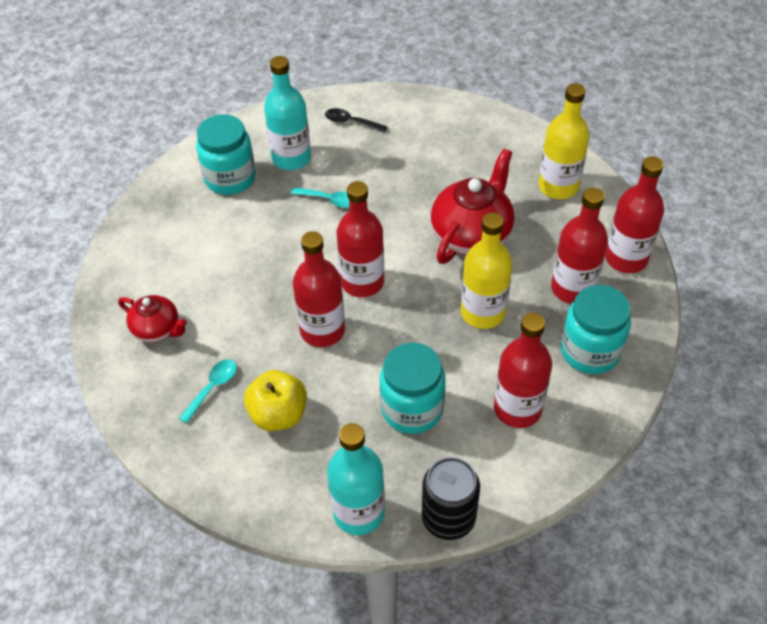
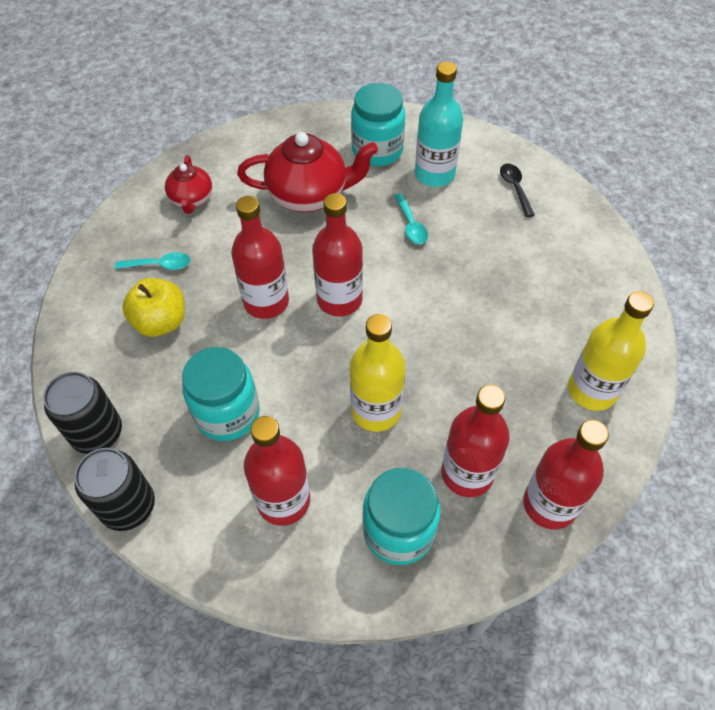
camera: 55 degrees right, 5 degrees up
(358, 512) = (97, 433): turquoise bottle -> black can
(472, 235) = (462, 351): red teapot -> red teapot (309, 195)

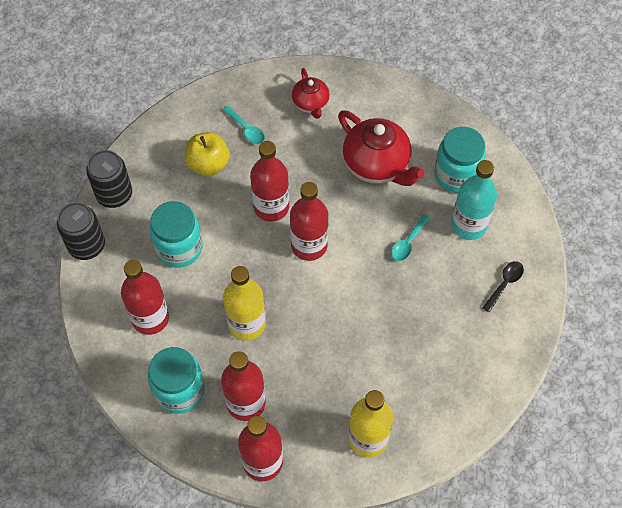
camera: 50 degrees right, 5 degrees up
(192, 199) = (310, 104): red teapot -> red teapot turned 60 degrees counterclockwise

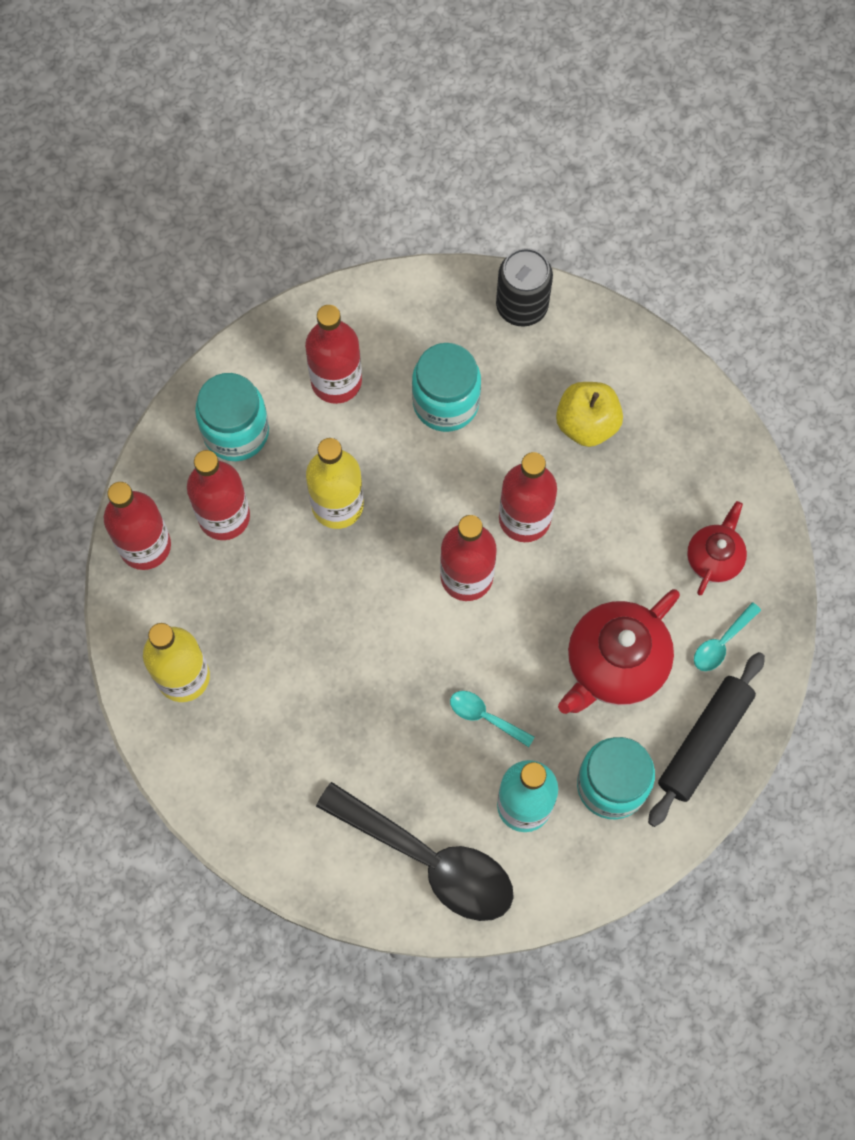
camera: 85 degrees right, 10 degrees up
(87, 246) = (437, 284): black can -> none
(246, 129) = (654, 469): turquoise spoon -> turquoise spoon (721, 643)
(310, 104) = (714, 558): red teapot -> red teapot turned 135 degrees clockwise
(430, 122) = (704, 741): none -> black rolling pin
(504, 284) = (429, 860): black spoon -> black spoon, size x2.32

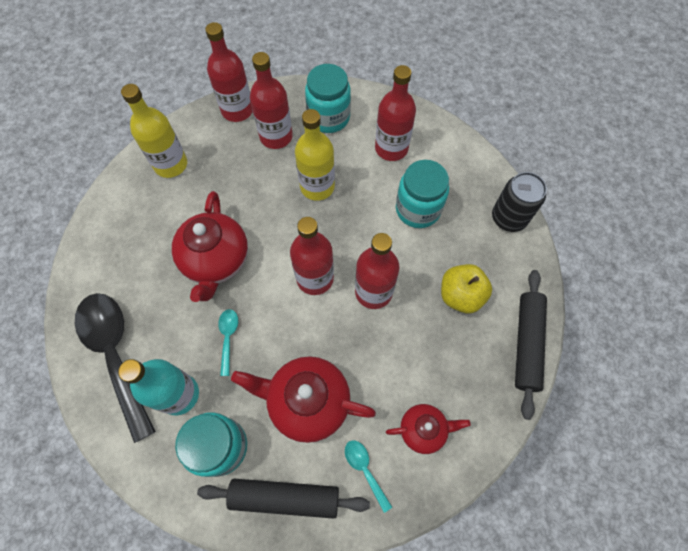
camera: 60 degrees right, 5 degrees down
(371, 683) = (216, 260): none -> red teapot
(429, 860) = (115, 354): black spoon -> black spoon turned 150 degrees clockwise
(684, 390) = (526, 344): none -> black rolling pin
(721, 643) = (364, 470): turquoise spoon -> turquoise spoon turned 45 degrees clockwise

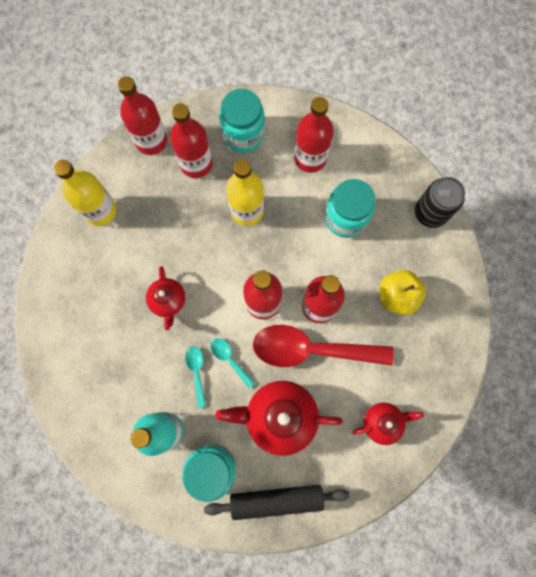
camera: 10 degrees left, 10 degrees up
(115, 354) = (99, 405): black spoon -> none
(216, 260) = (168, 301): red teapot -> red teapot, size x0.58
(357, 335) = (311, 349): none -> red spoon
(364, 470) = (339, 465): turquoise spoon -> turquoise spoon (229, 359)
(526, 344) = (460, 331): black rolling pin -> none

